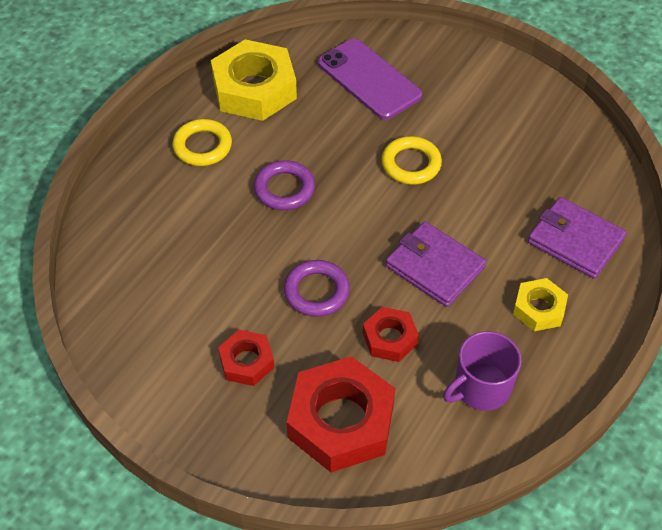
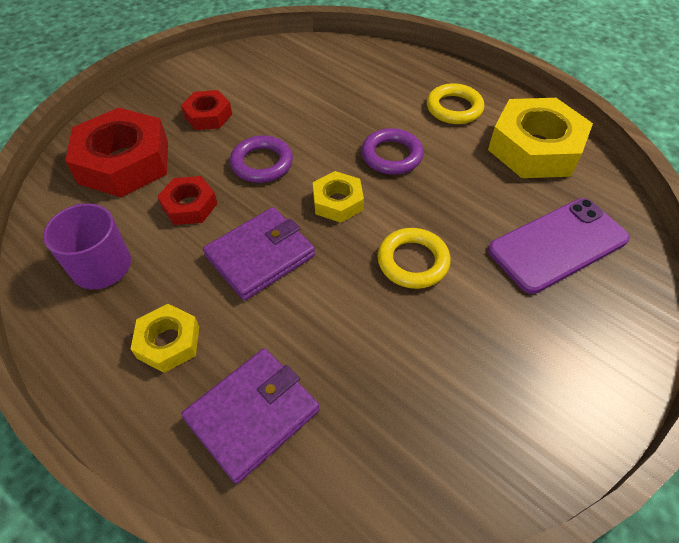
camera: 100 degrees right, 0 degrees up
(356, 222) = (337, 202): none -> yellow nut

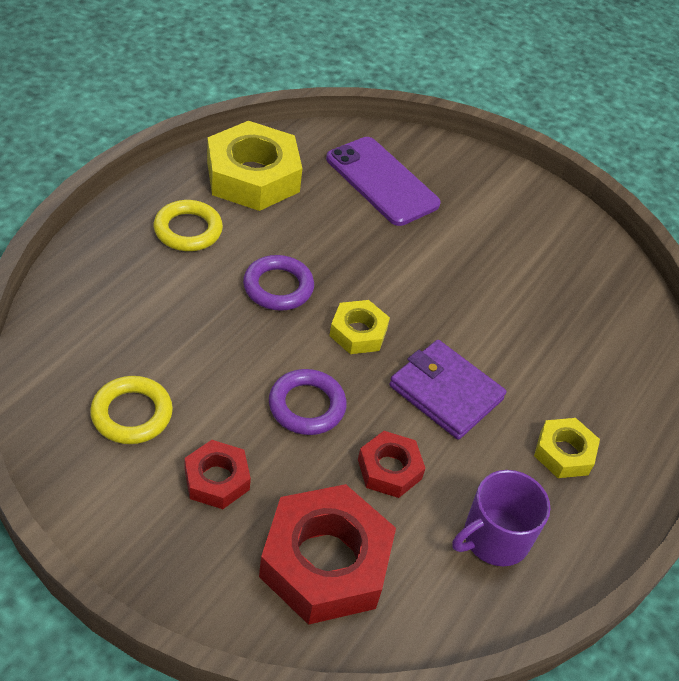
camera: 105 degrees left, 5 degrees down
(252, 415) = (606, 380): purple wallet -> none
(413, 261) = (424, 276): yellow ring -> yellow ring (132, 414)

